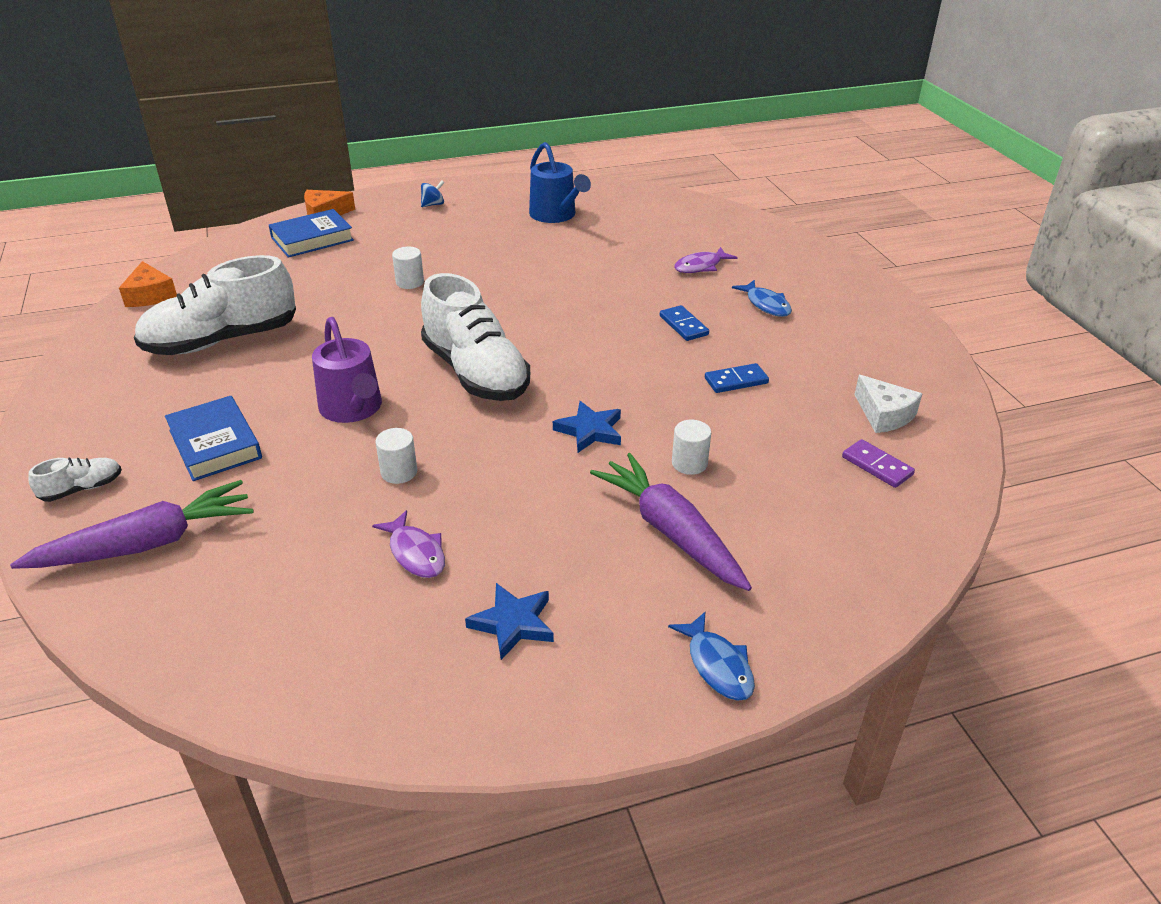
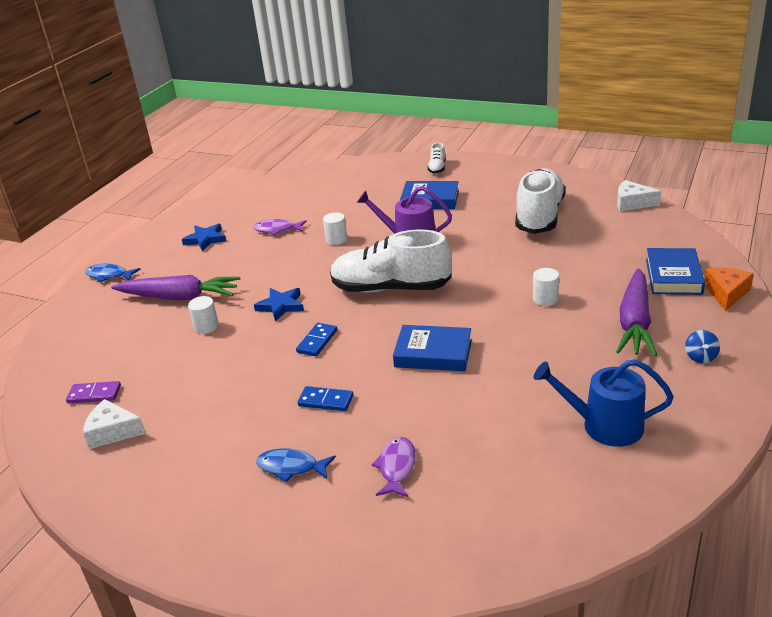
camera: 135 degrees right, 5 degrees down
(147, 544) = (376, 177): purple carrot -> purple carrot (634, 322)
(150, 295) = (632, 203): orange cheese -> white cheese
(557, 304) = (433, 353): none -> blue book
(736, 381) = (236, 387): blue domino -> blue domino (317, 341)

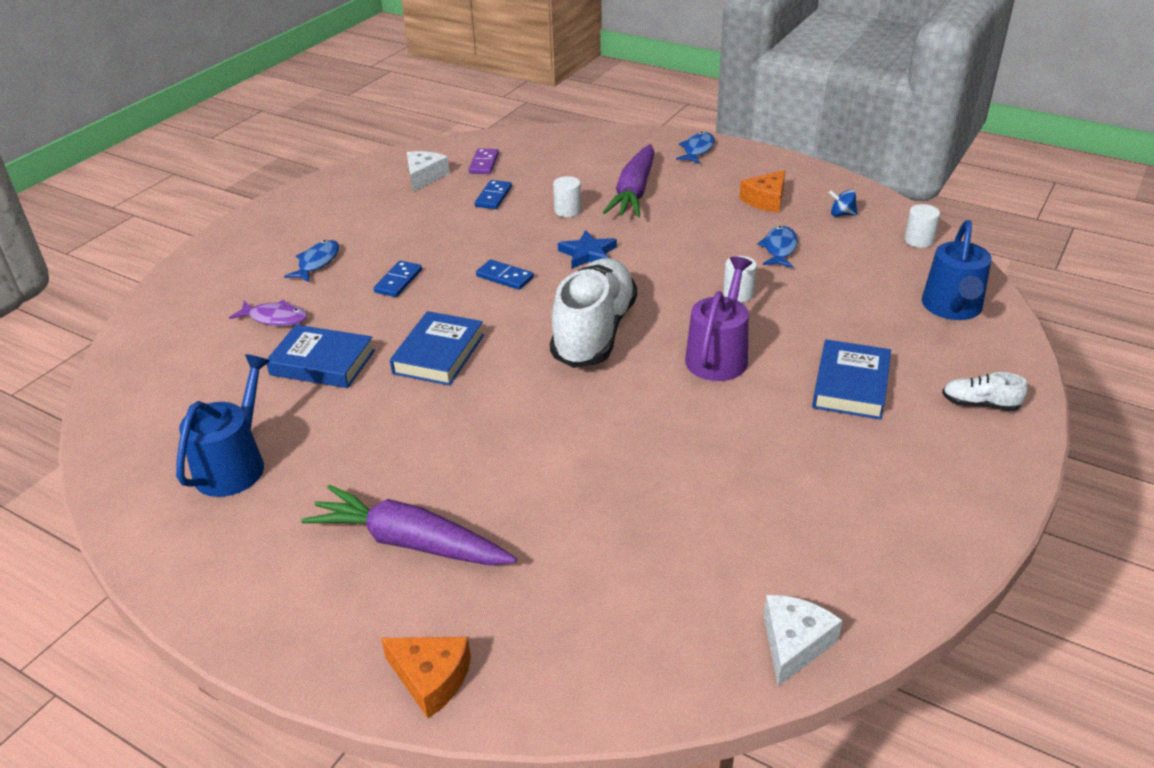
camera: 95 degrees right, 5 degrees up
(170, 374) = (493, 197): none -> blue domino
(205, 239) = (766, 200): blue star -> orange cheese
(277, 230) = (779, 249): purple fish -> blue fish
(347, 176) = (952, 308): none -> blue watering can
(539, 216) = (764, 501): white shoe -> none
(545, 299) = (509, 463): white cylinder -> white cylinder (918, 240)
(673, 276) = (510, 624): blue book -> blue book (322, 363)
(700, 357) = (297, 589): blue spinning top -> blue spinning top (841, 214)

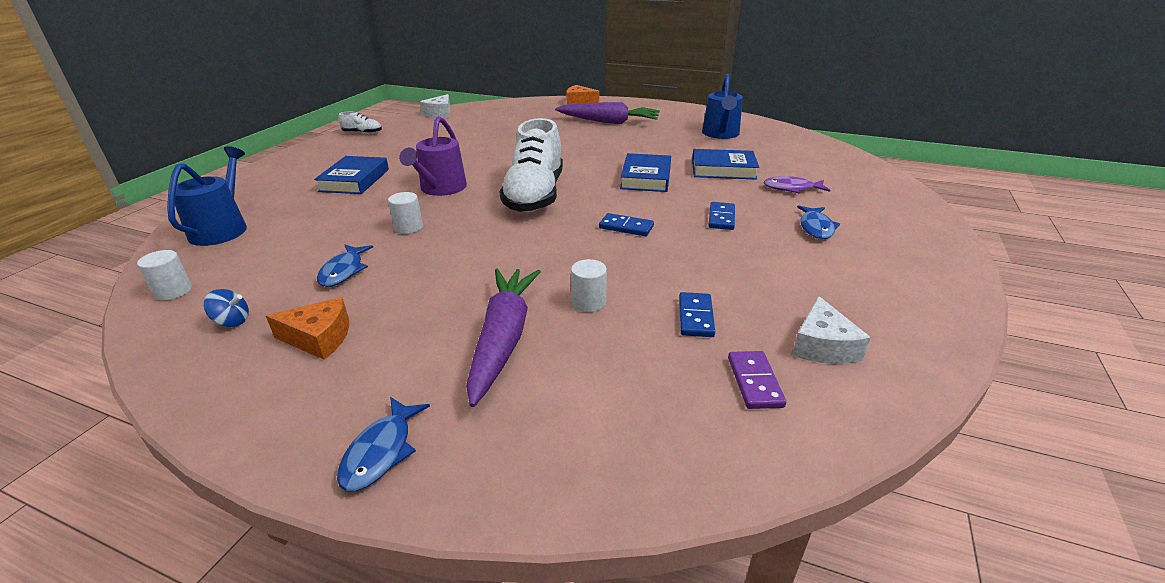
camera: 170 degrees right, 5 degrees down
(588, 254) = (552, 252): blue star -> none
(766, 200) = (319, 338): orange cheese -> orange cheese turned 60 degrees clockwise
(980, 404) = (276, 177): white shoe -> white shoe (362, 133)

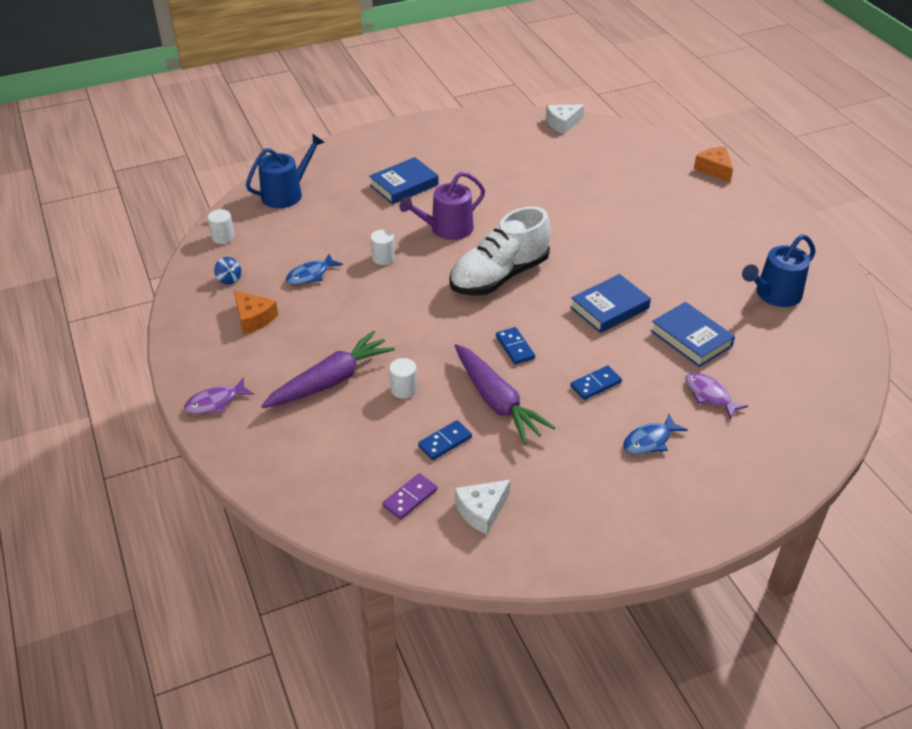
camera: 45 degrees right, 10 degrees up
(362, 133) = (470, 123): white shoe -> none
(381, 452) = (215, 402): blue fish -> purple fish
(608, 122) = (694, 217): purple carrot -> purple carrot (497, 401)

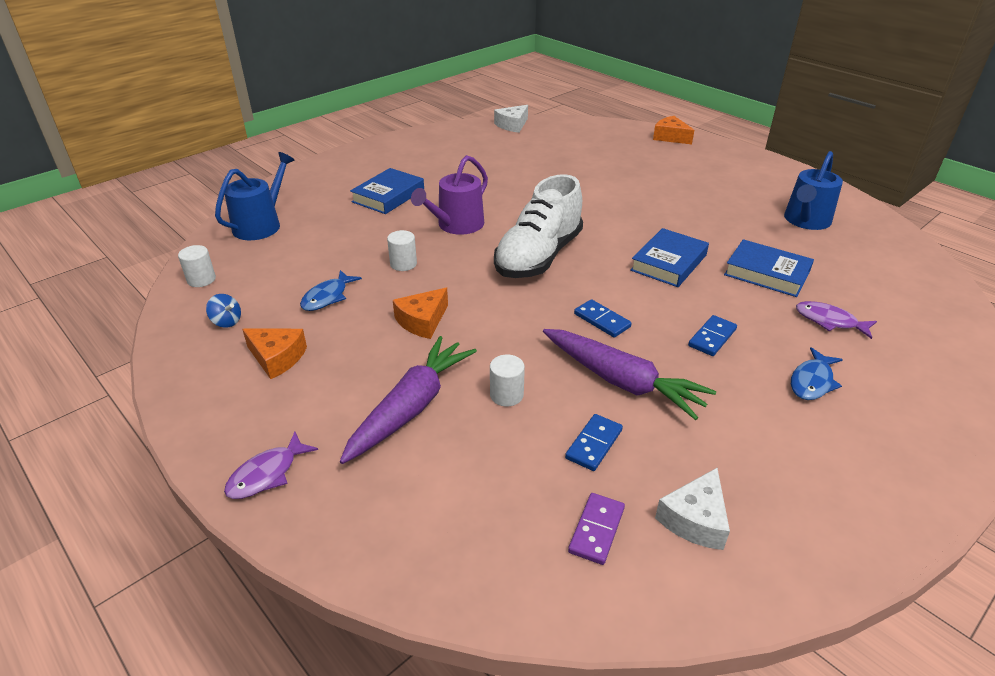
camera: 20 degrees left, 5 degrees down
(373, 313) = (422, 321): none -> orange cheese

